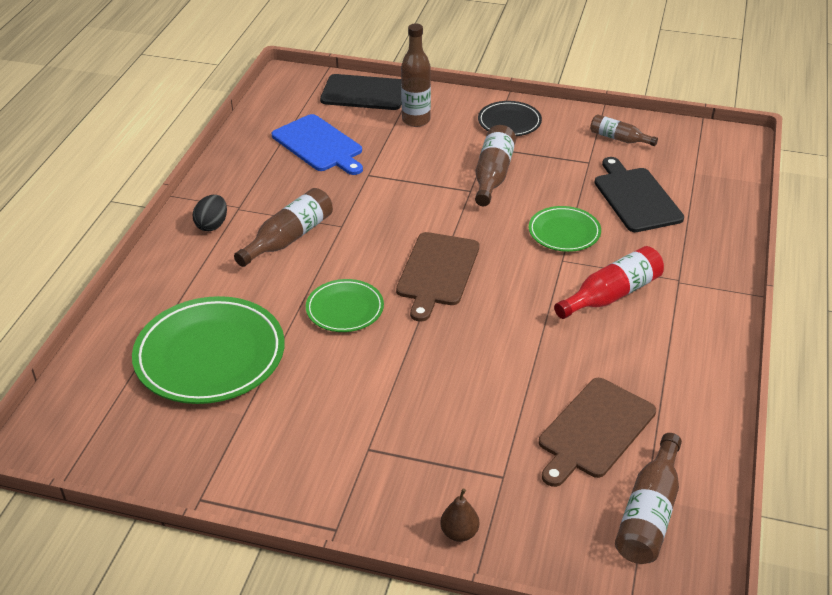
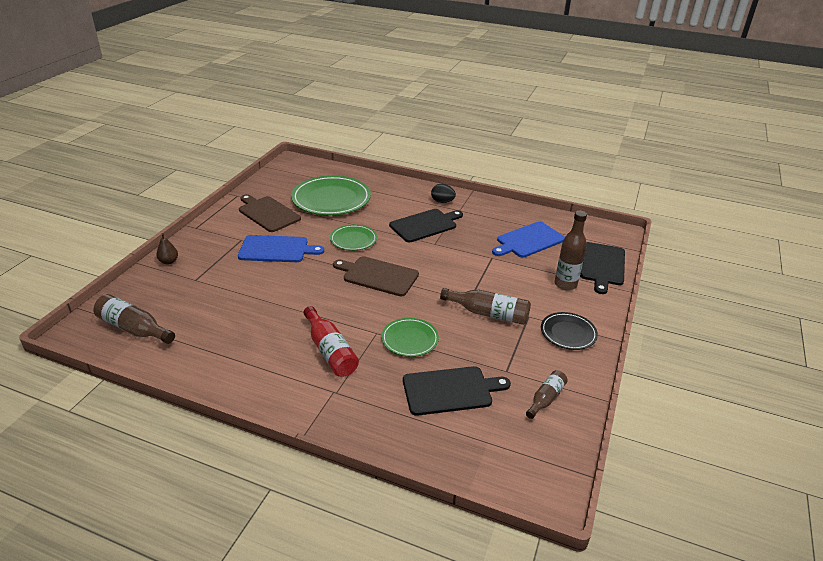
camera: 95 degrees right, 5 degrees down
(289, 238) = (425, 225): brown bottle -> black cutting board
(390, 394) = (276, 249): none -> blue cutting board
(594, 430) = (208, 319): brown cutting board -> brown cutting board (268, 213)

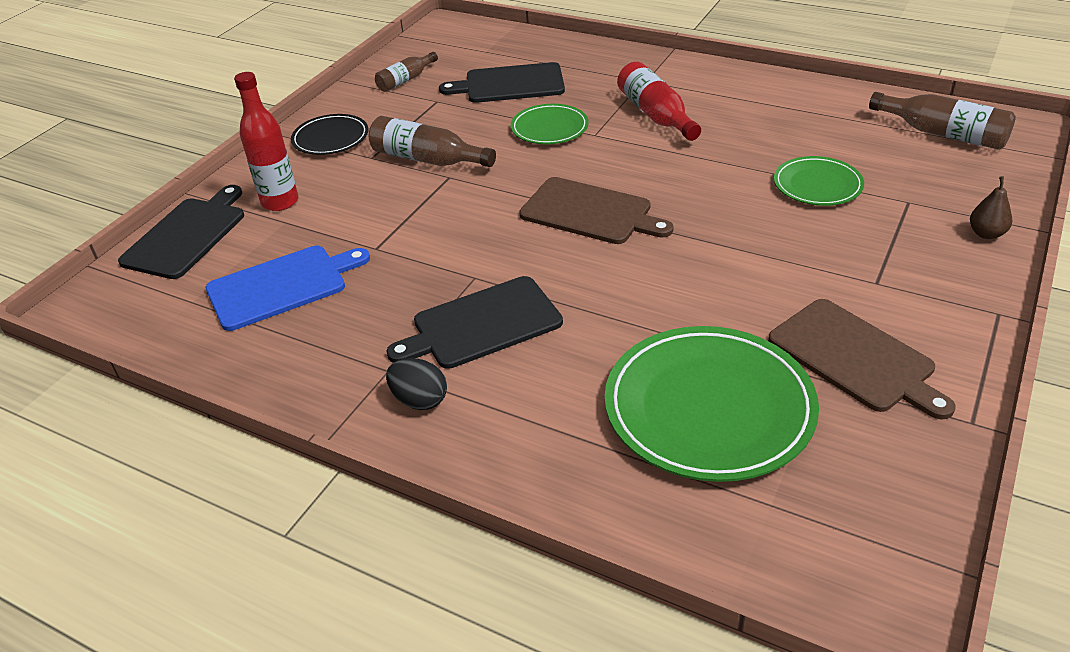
camera: 170 degrees left, 5 degrees up
(276, 249) = (791, 261): blue cutting board -> none
(353, 240) = (639, 284): green plate -> green plate (817, 185)
(565, 284) = (280, 202): brown bottle -> red bottle

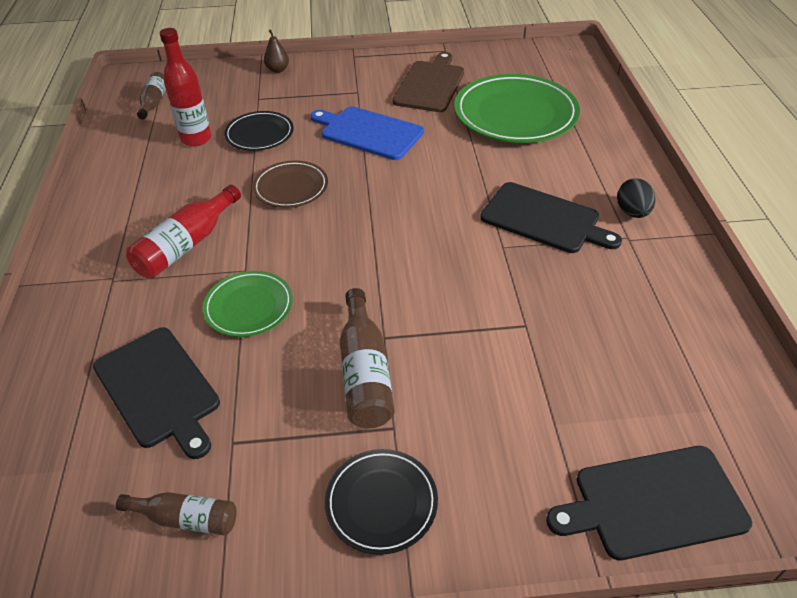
camera: 125 degrees left, 5 degrees up
(280, 202) = (531, 456): red bottle -> red bottle (196, 139)
(282, 286) = (627, 357): blue cutting board -> blue cutting board (368, 132)
(590, 212) = (372, 223): brown cutting board -> none
(694, 181) = (291, 187): none -> brown plate
(817, 185) = (259, 134): green plate -> black plate
(943, 134) = (154, 102): brown bottle -> brown bottle, size x0.63

